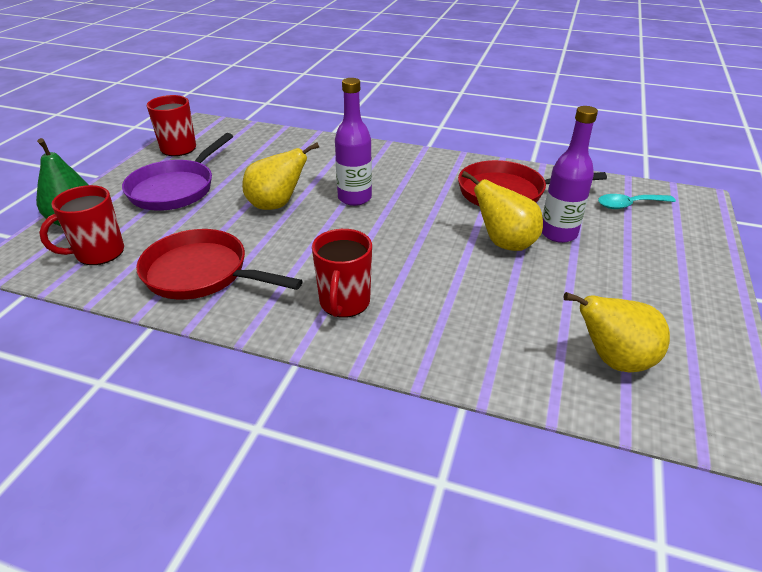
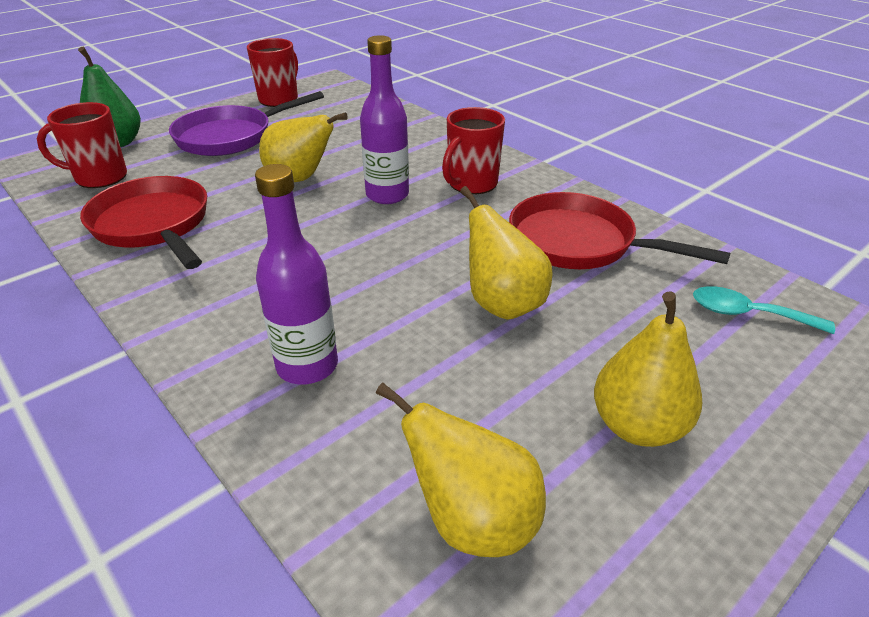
camera: 30 degrees right, 0 degrees up
(344, 303) = (241, 305): red mug -> red mug (471, 184)
(558, 233) = (591, 317): purple bottle -> purple bottle (307, 366)
(637, 281) = (637, 426): none -> yellow pear

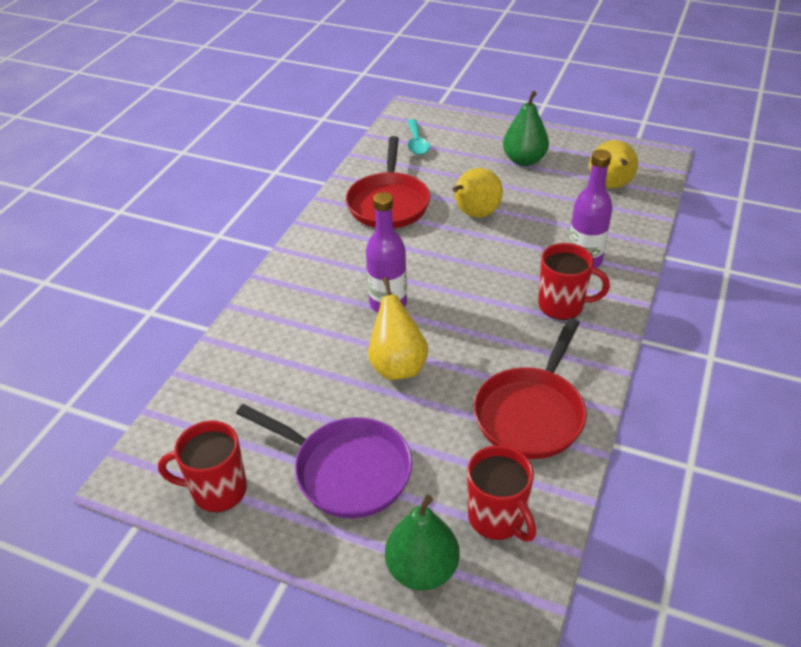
camera: 115 degrees left, 5 degrees up
(471, 184) = (340, 268): red mug -> red mug (562, 306)
(637, 426) = (524, 160): yellow pear -> green pear

